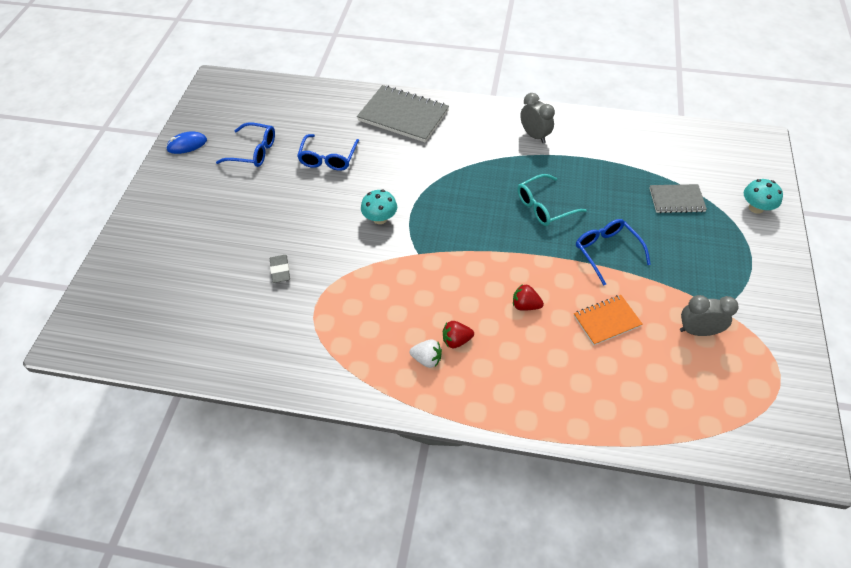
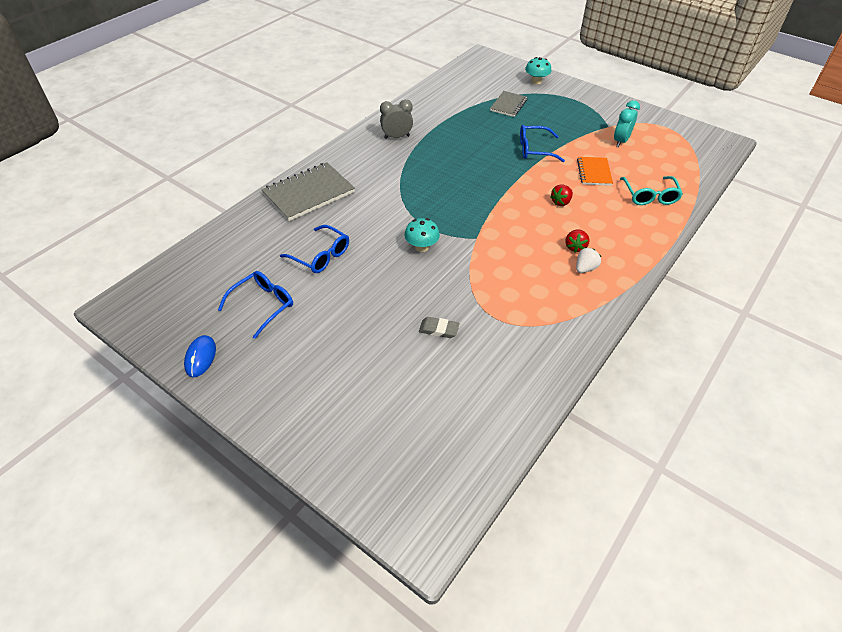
camera: 65 degrees left, 5 degrees down
(544, 207) = (473, 159): turquoise glasses -> turquoise glasses (650, 196)
(698, 331) = (620, 141): grey clock -> turquoise clock

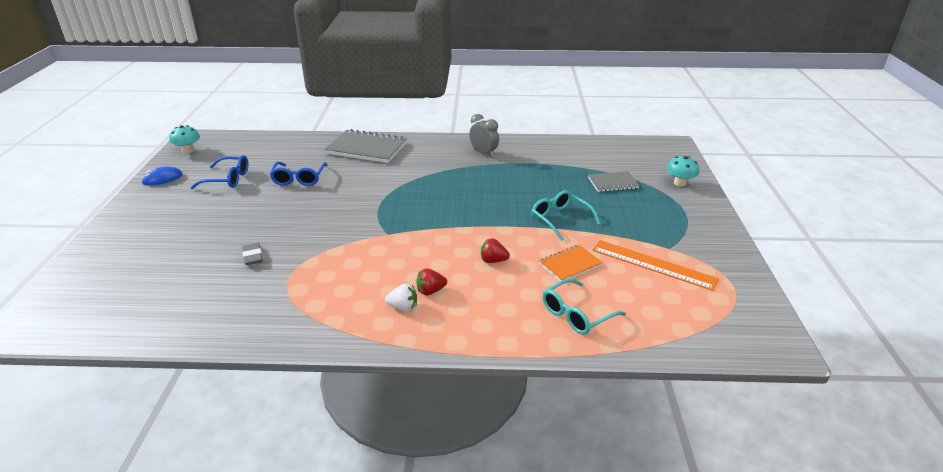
camera: 55 degrees right, 15 degrees down
(421, 247) = (349, 213): turquoise mushroom -> turquoise mushroom (188, 150)
(534, 149) = (560, 219): blue glasses -> turquoise glasses
(620, 141) = (653, 264): turquoise clock -> orange ruler

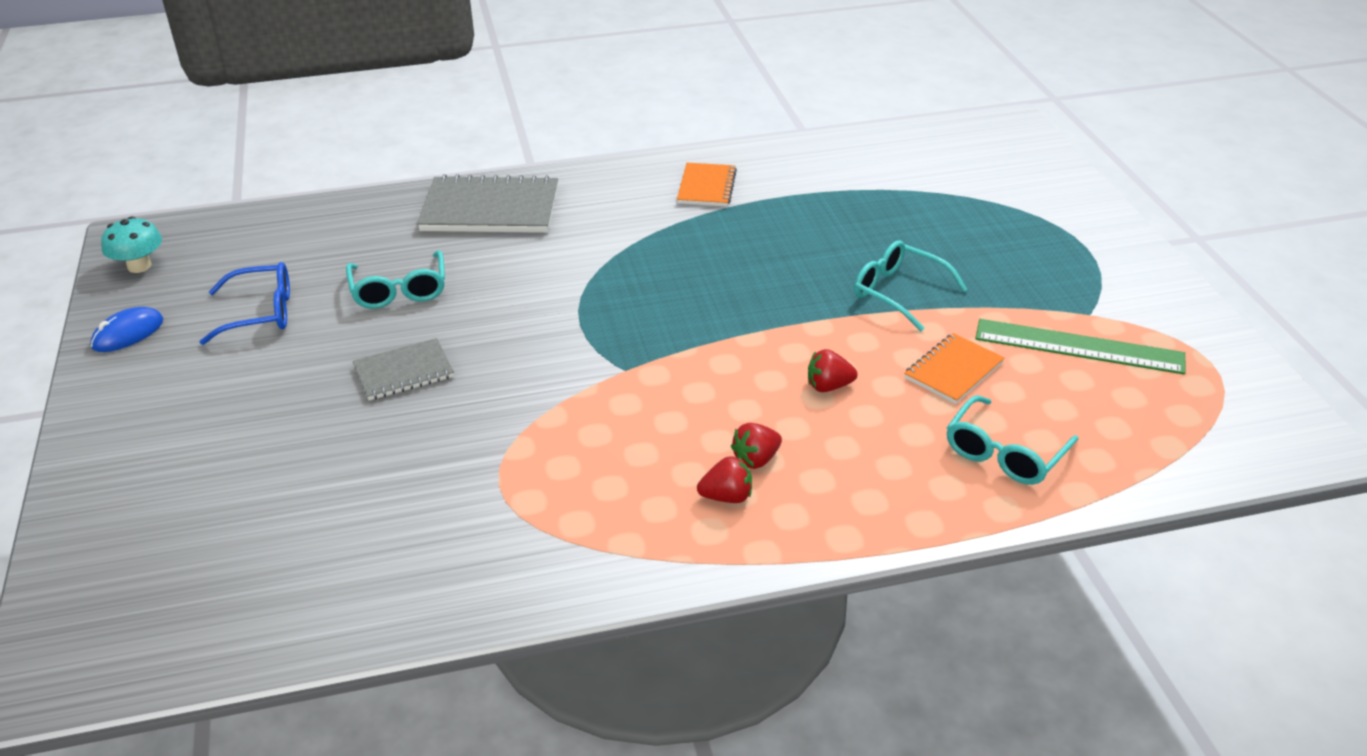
camera: 15 degrees left, 5 degrees up
(252, 256) = (408, 456): grey eraser -> none
(299, 179) = (399, 290): blue glasses -> turquoise glasses
(403, 307) = (727, 497): white strawberry -> red strawberry
(484, 153) = (706, 187): grey clock -> orange notebook
(613, 183) = (950, 211): grey notebook -> grey notebook (404, 372)
(653, 264) = (1079, 346): orange ruler -> green ruler
(680, 183) = (1054, 194): turquoise mushroom -> none

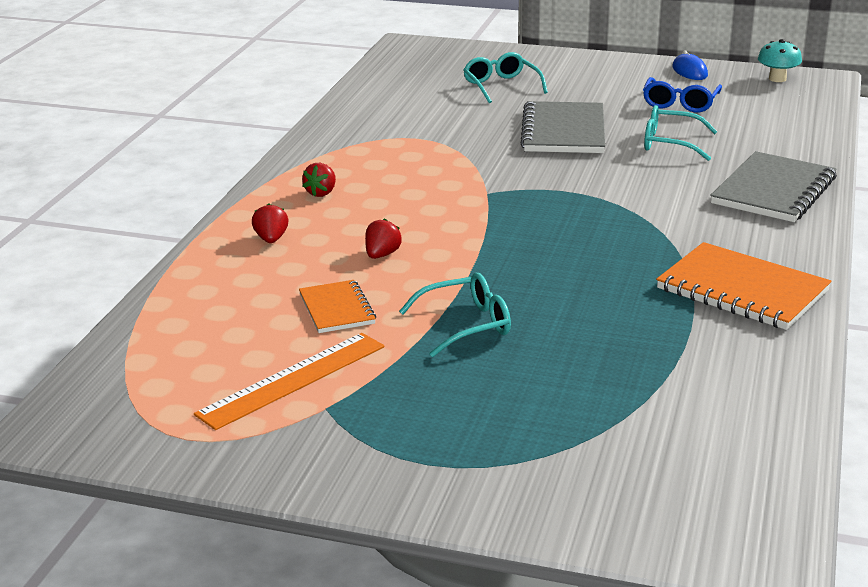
camera: 120 degrees right, 10 degrees down
(404, 372) = (563, 131): grey notebook -> grey notebook, size x1.73
(706, 187) = (742, 290): orange notebook -> orange notebook, size x1.73
(756, 459) = (341, 210): red strawberry -> red strawberry (271, 239)
(1004, 453) = (228, 293): turquoise glasses -> turquoise glasses (501, 86)
(1079, 346) = (292, 380): green ruler -> orange ruler

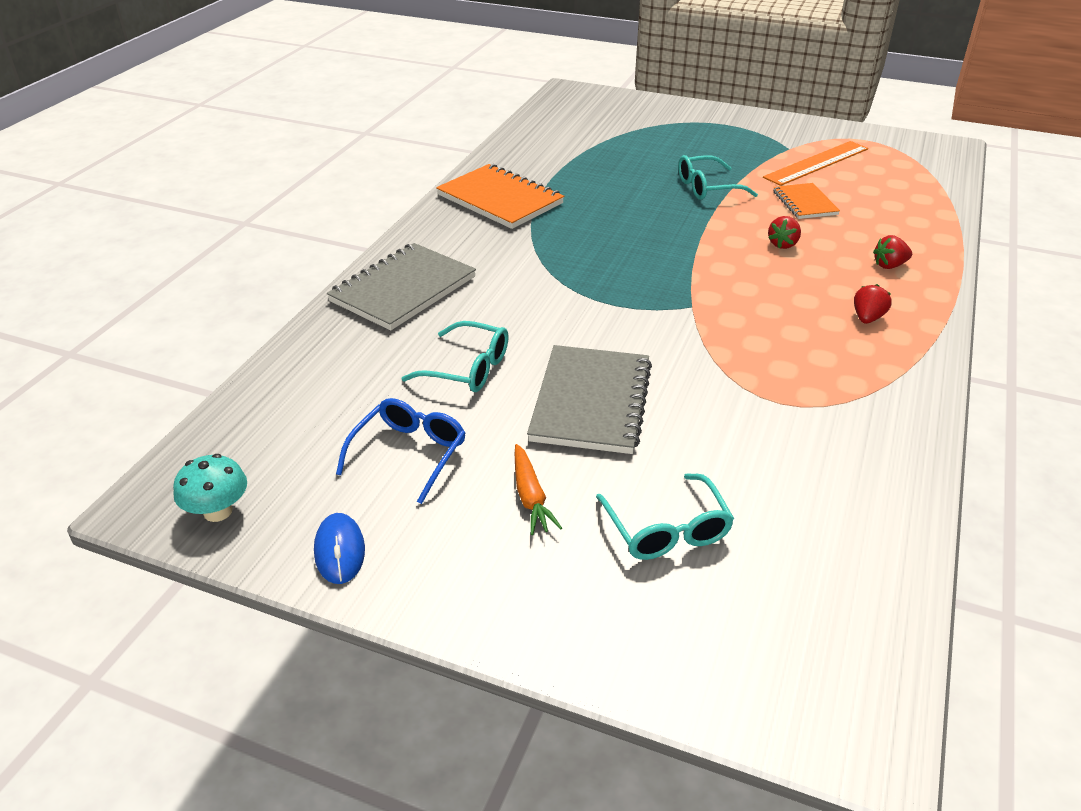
camera: 175 degrees left, 10 degrees up
(271, 239) = (889, 265): red strawberry -> red strawberry turned 75 degrees clockwise
(589, 92) = (530, 497): none -> orange carrot

